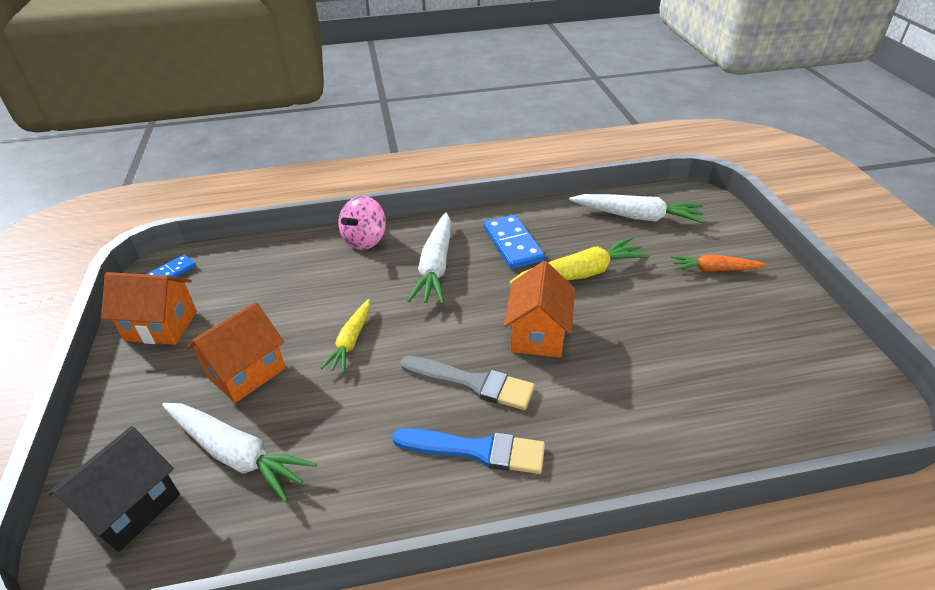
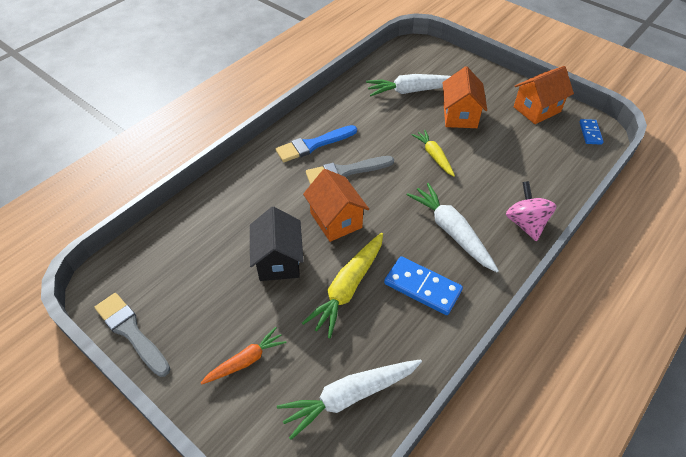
camera: 140 degrees right, 10 degrees up
(131, 507) = (423, 61): black house -> black house (278, 261)
(835, 342) = (131, 332): none -> grey brush

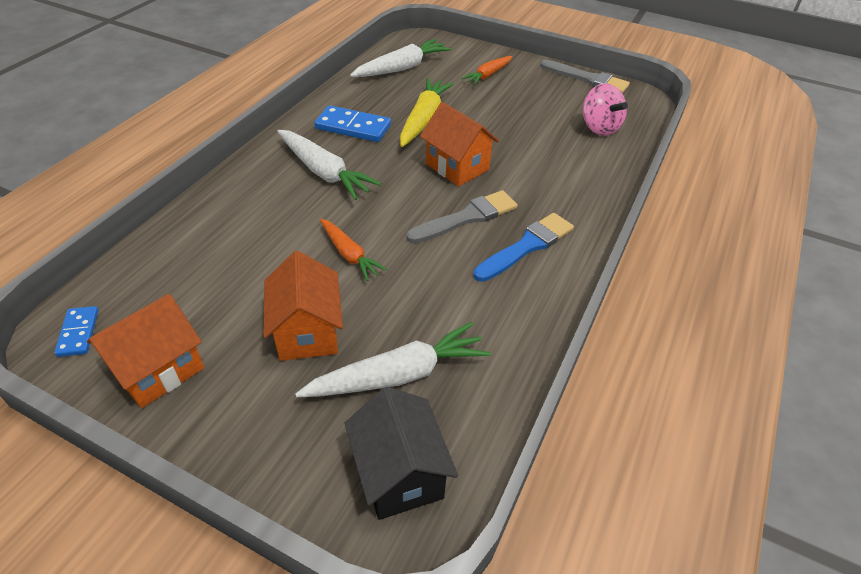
camera: 165 degrees right, 5 degrees down
(278, 261) = (498, 129): black house -> black house (400, 474)
(434, 156) = (349, 254): yellow carrot -> orange carrot
(525, 223) = (234, 190): pink spinning top -> pink spinning top (599, 128)

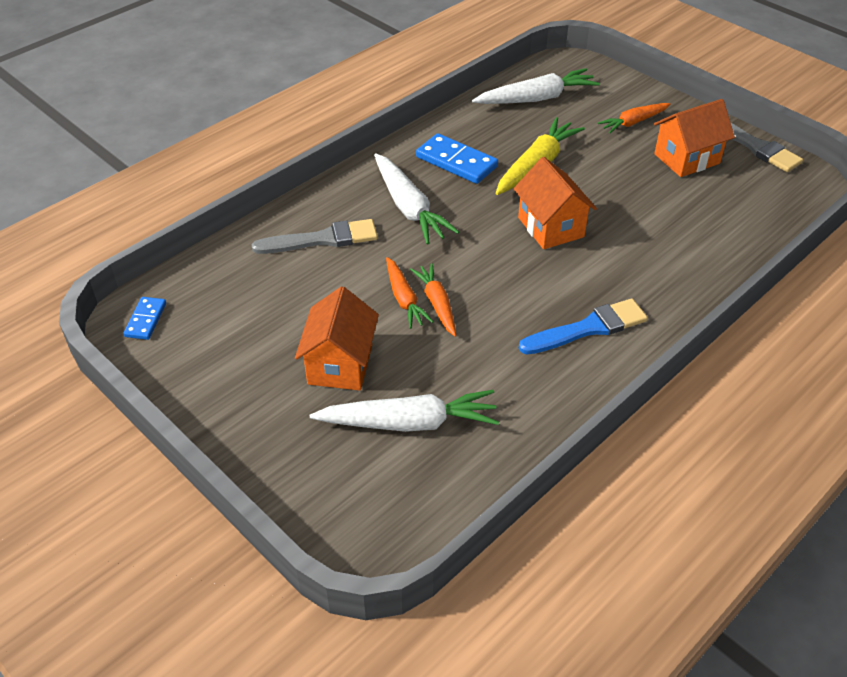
camera: 20 degrees right, 0 degrees up
(159, 370) = (203, 368): orange house -> orange house (686, 159)
(382, 253) = (437, 304): none -> orange carrot
(400, 474) = (378, 506): black house -> none
(466, 217) = (537, 285): grey brush -> grey brush (322, 239)
(599, 128) = (737, 210): pink spinning top -> none

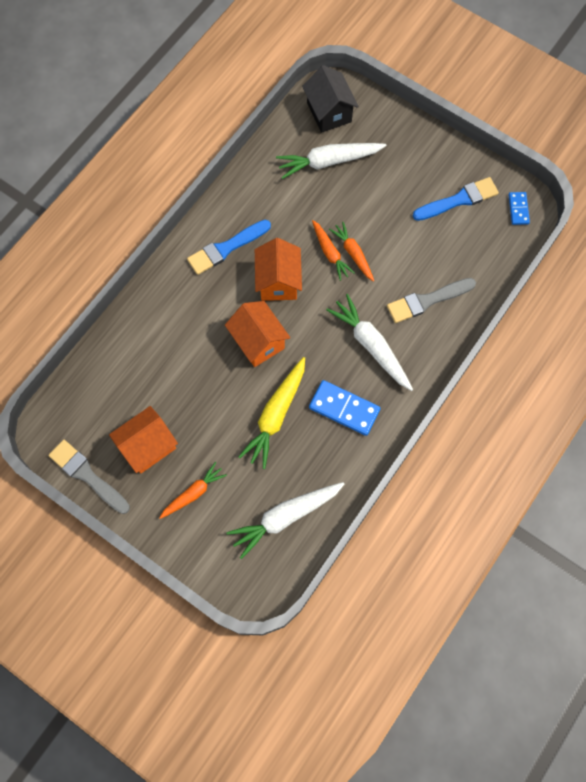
camera: 170 degrees right, 25 degrees up
(226, 342) = (458, 200): none -> blue brush
(340, 364) = (381, 195): orange house -> orange house (278, 281)
(388, 504) = (329, 112): none -> black house

